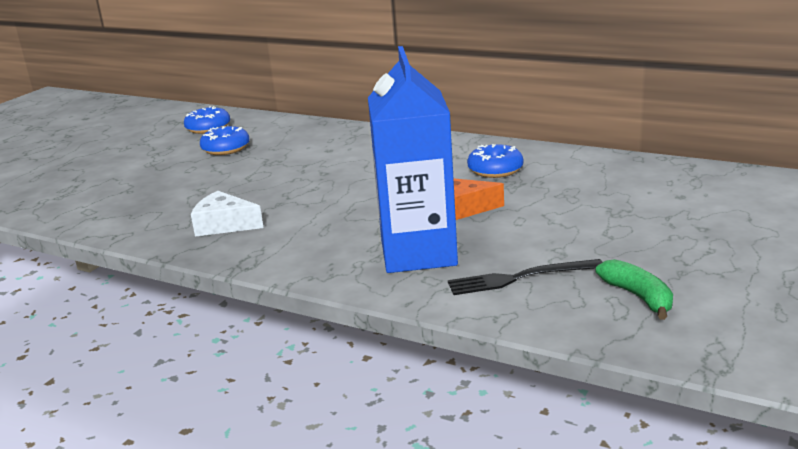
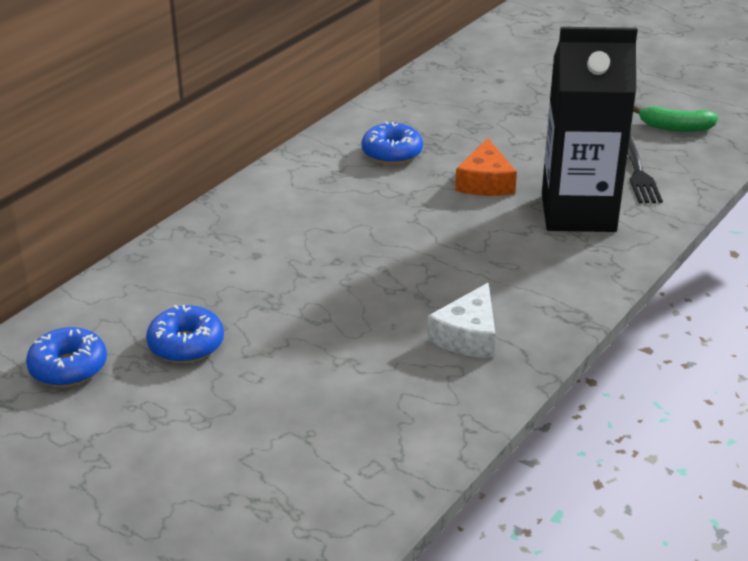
camera: 85 degrees left, 10 degrees up
(418, 253) = (578, 213): blue carton -> black carton
(638, 297) = (675, 128): green banana -> green banana turned 150 degrees counterclockwise

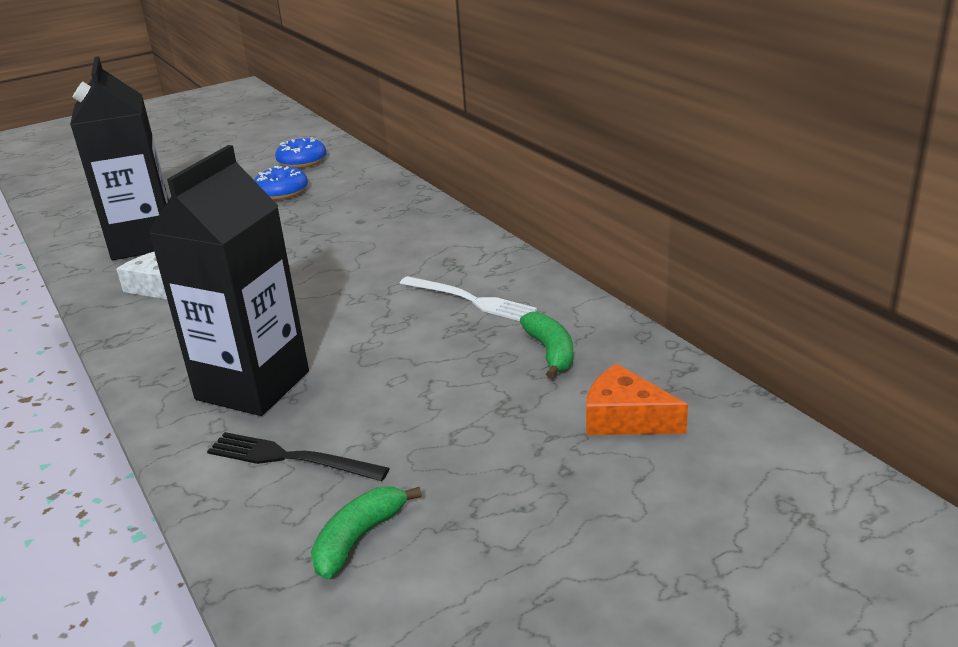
camera: 115 degrees right, 5 degrees down
(374, 403) = (144, 242): none -> black carton
(392, 153) = (470, 300): blue donut -> white fork
(447, 108) = (550, 352): none -> green banana
(485, 182) = (365, 342): orange cheese -> orange cheese (625, 418)

